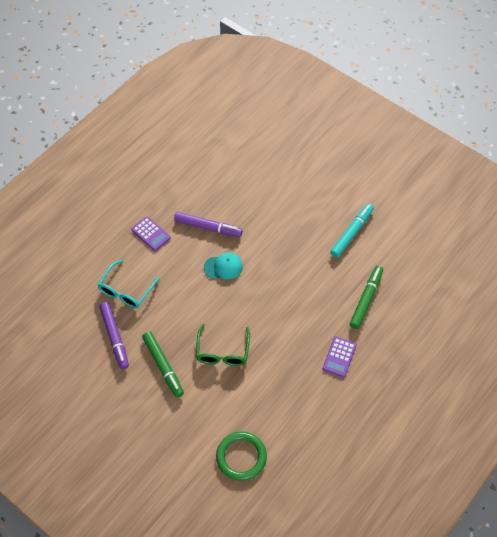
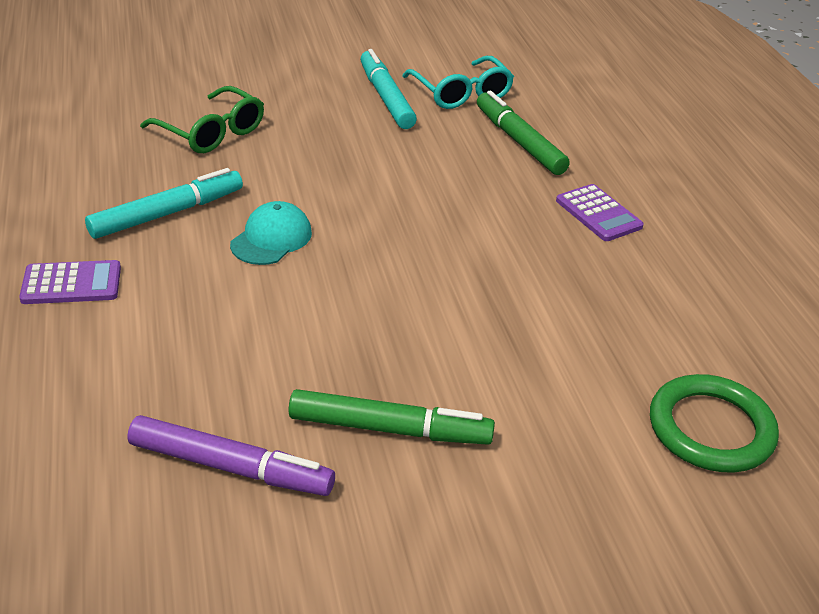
camera: 55 degrees left, 20 degrees down
(126, 290) = (144, 386): turquoise glasses -> turquoise glasses (461, 93)
(208, 227) = (167, 213): purple marker -> turquoise marker
(222, 352) = (448, 330): green glasses -> green glasses (211, 132)

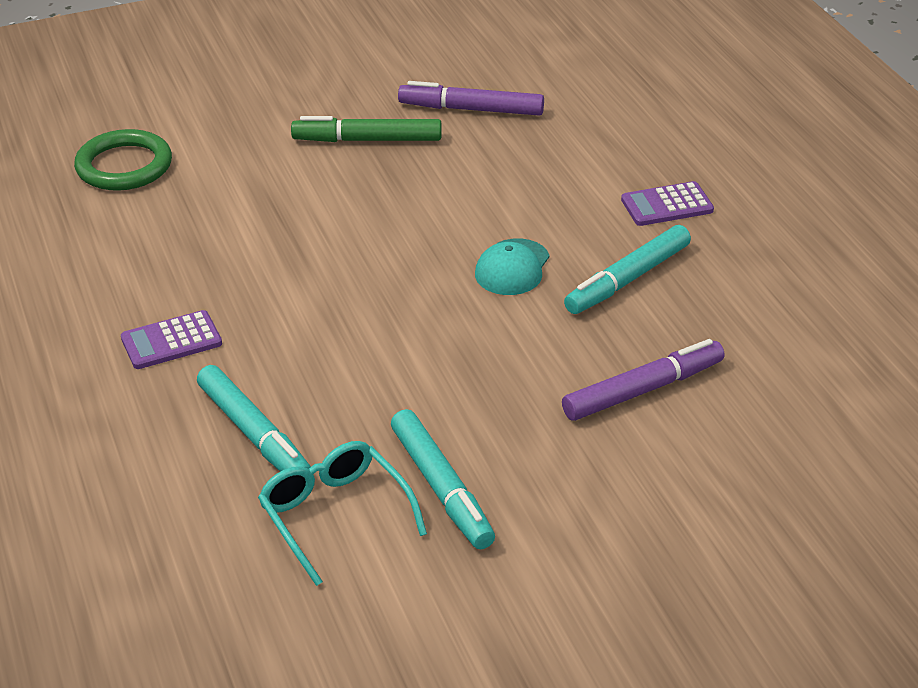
camera: 175 degrees right, 0 degrees up
(211, 132) = (643, 390): green glasses -> purple marker
(519, 141) = (254, 434): green marker -> turquoise marker
(598, 214) = (171, 341): purple calculator -> purple calculator turned 75 degrees counterclockwise

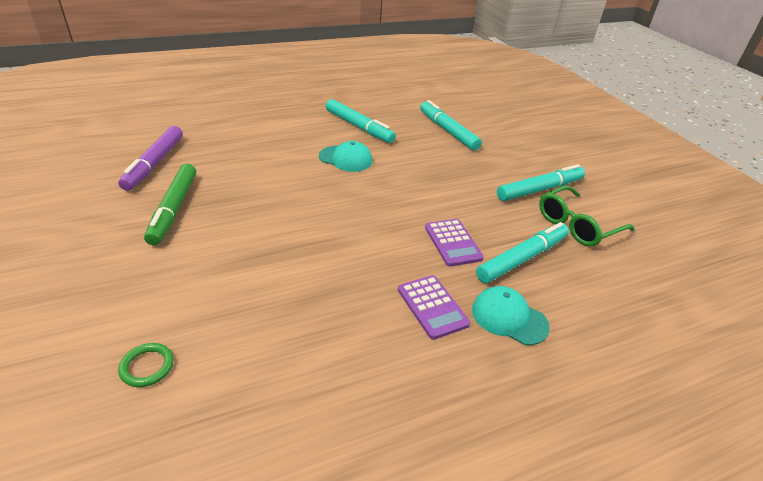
camera: 95 degrees left, 0 degrees up
(124, 166) = (147, 366): green ring -> green ring, size x0.49
(143, 404) = (509, 318): none -> turquoise cap
(335, 515) = (577, 225): turquoise glasses -> green glasses
(643, 390) = (447, 131): purple marker -> turquoise marker
(667, 205) = (292, 111): purple calculator -> purple calculator (453, 243)

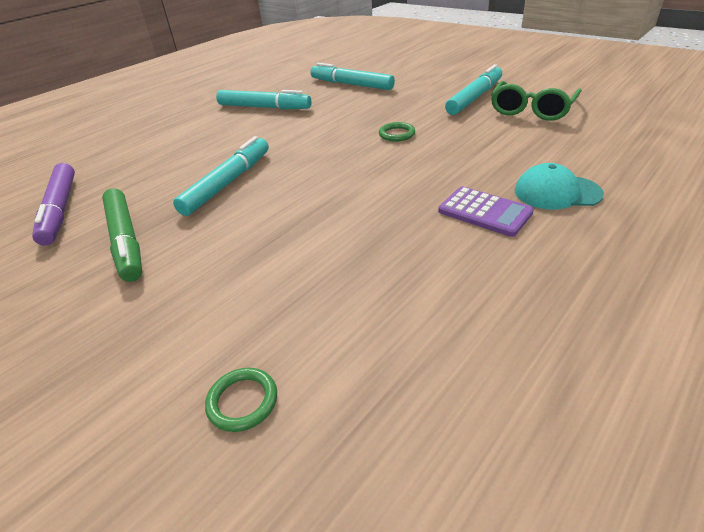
camera: 20 degrees left, 0 degrees up
(346, 159) = (277, 134): turquoise cap -> none
(436, 200) = (396, 134): none -> green ring
(453, 243) = (447, 159): purple calculator -> none
(522, 258) = (516, 147): turquoise marker -> turquoise marker (228, 183)

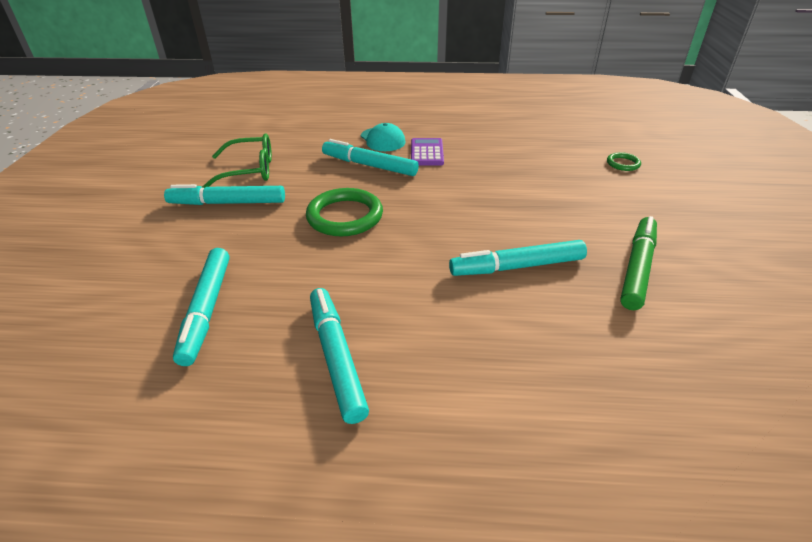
camera: 130 degrees left, 0 degrees up
(60, 210) = (690, 351): purple marker -> none
(396, 134) = (345, 216): green ring -> green ring, size x2.04
(485, 166) = (369, 165): none -> turquoise marker

